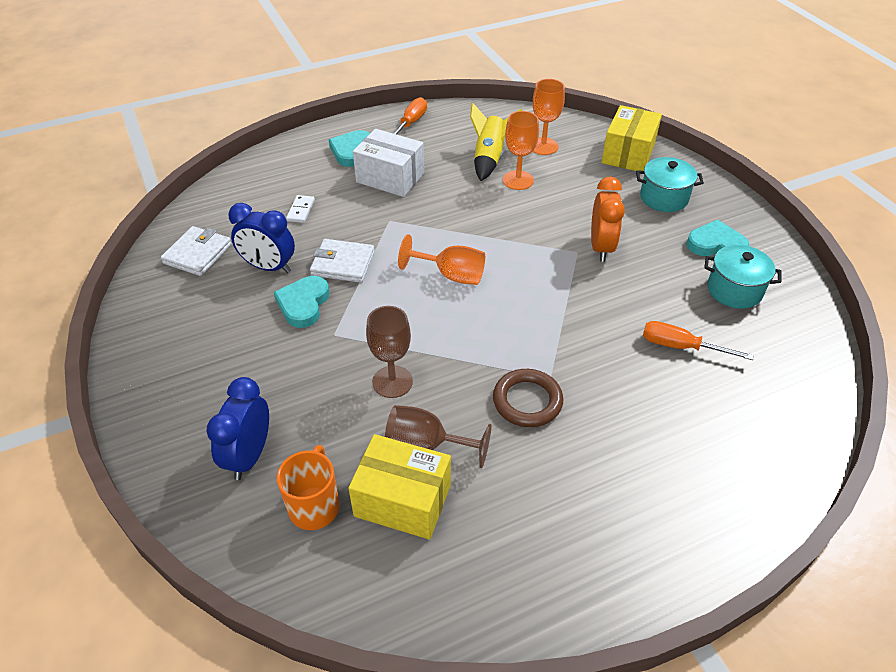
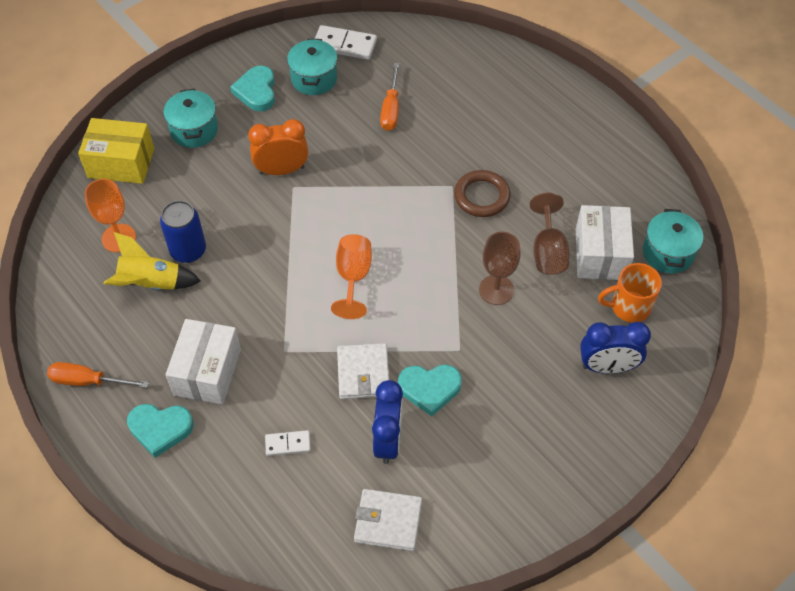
camera: 105 degrees left, 10 degrees up
(376, 584) = (668, 253): none -> turquoise pot
(403, 500) = (600, 254): yellow box -> white box
(518, 180) = (188, 250): orange goblet -> blue can
(793, 325) = (344, 45): none -> white domino

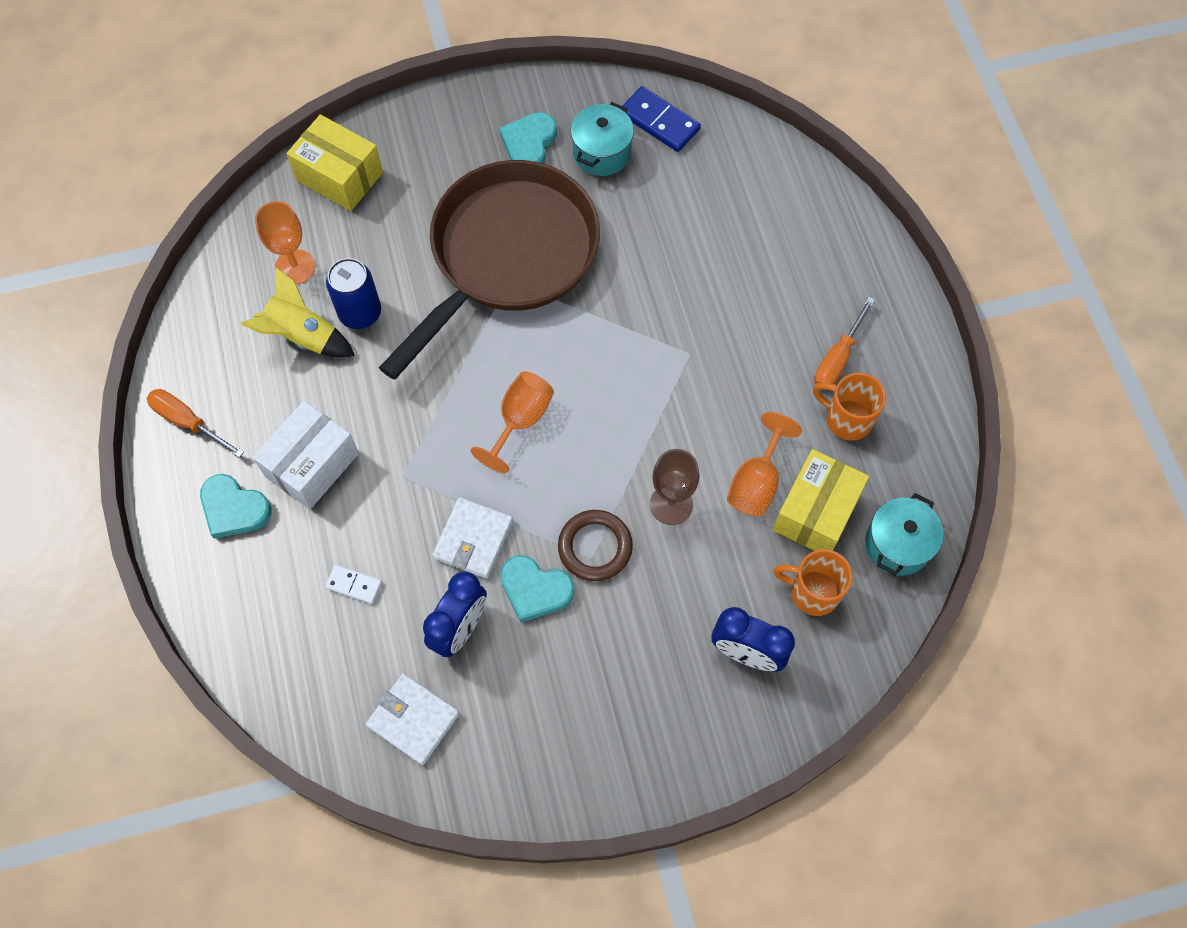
camera: 25 degrees right, 10 degrees up
(194, 130) = (436, 166): turquoise pot -> none
(282, 170) = (508, 255): orange clock -> brown pan
(344, 45) = (659, 122): white domino -> blue domino
(391, 109) = (670, 227): orange screwdriver -> orange screwdriver (837, 358)
(481, 196) = (716, 381): brown ring -> brown ring (595, 547)
(548, 251) = (756, 482): brown goblet -> orange goblet
(586, 186) = (847, 419): none -> orange mug
(600, 254) = (816, 512): white box -> yellow box

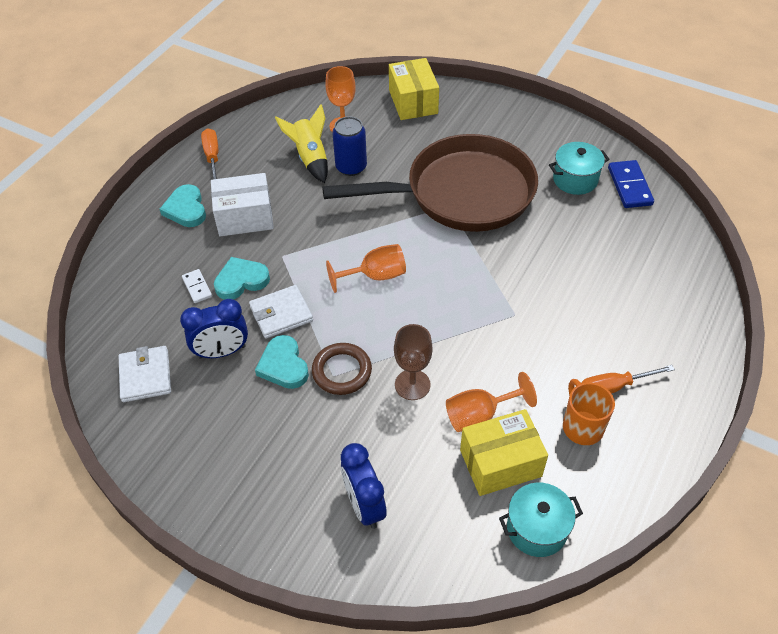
camera: 45 degrees right, 15 degrees down
(529, 144) = (535, 149): turquoise heart -> turquoise heart (241, 281)
(812, 592) = (446, 507): orange mug -> none

